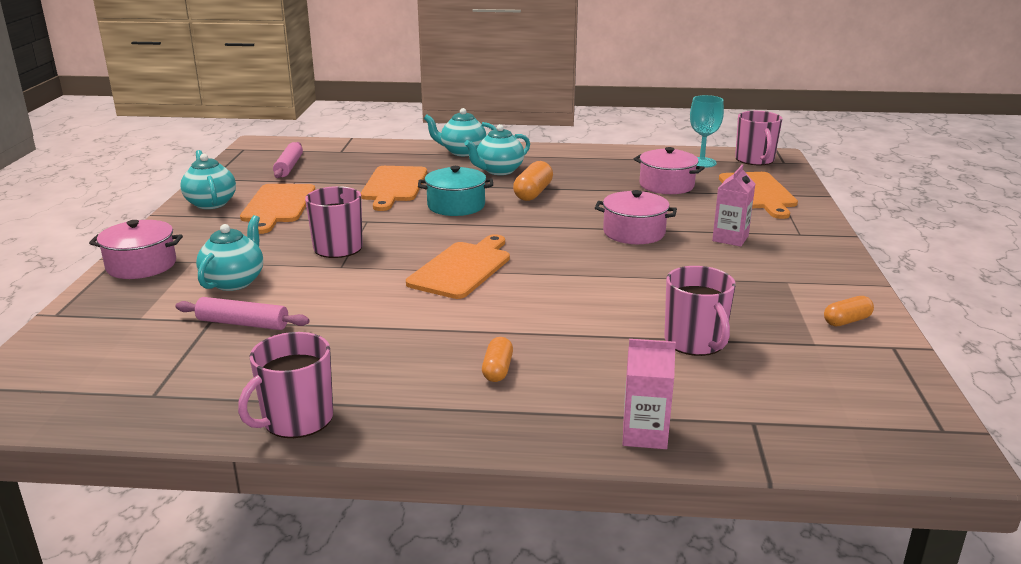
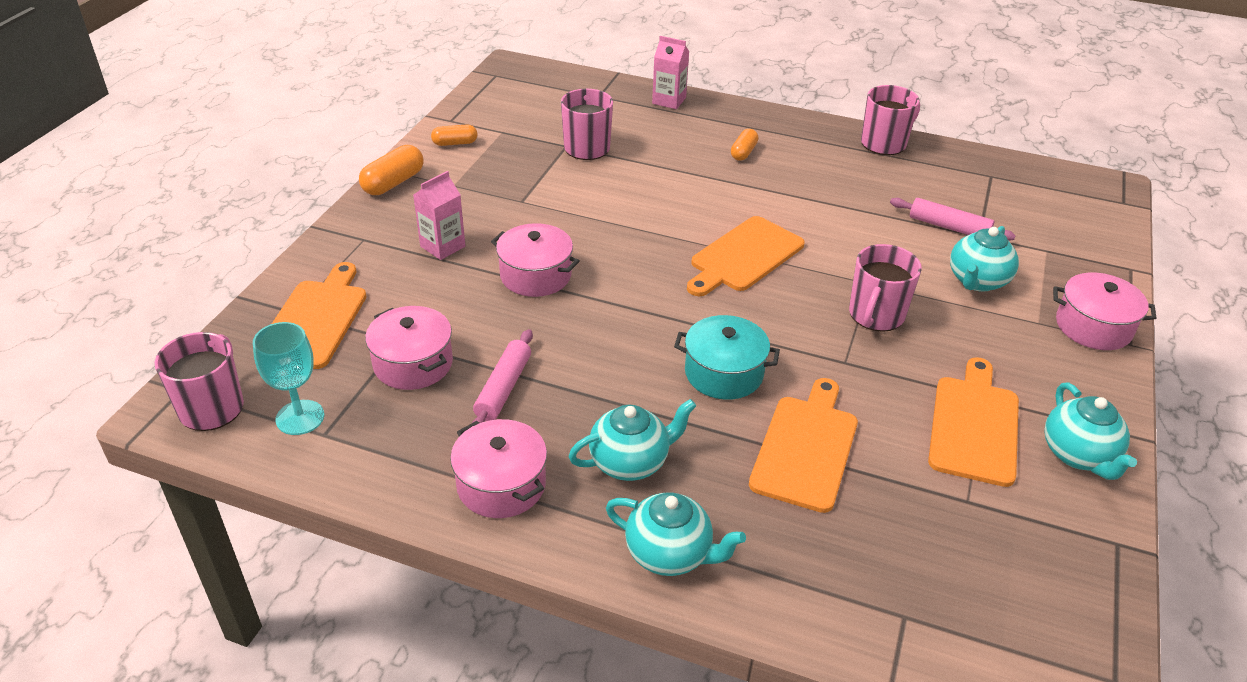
camera: 165 degrees left, 15 degrees up
(289, 167) = (992, 563): pink rolling pin -> pink rolling pin (503, 388)
(533, 193) = (607, 383): orange capsule -> orange capsule (393, 183)
(564, 158) = (501, 485): none -> pink pot

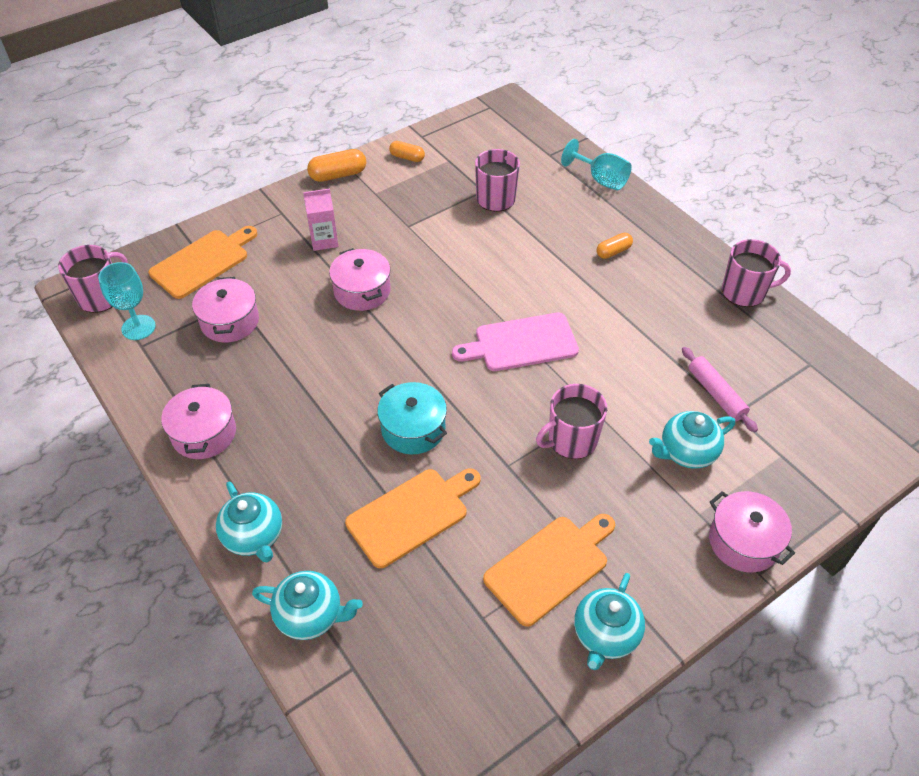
camera: 35 degrees right, 10 degrees up
(503, 388) = (265, 367): pink rolling pin -> none
(630, 462) = (291, 461): turquoise teapot -> turquoise teapot (311, 616)
(669, 100) = (601, 180): pink carton -> turquoise goblet
(744, 256) = (521, 343): orange cutting board -> pink cutting board

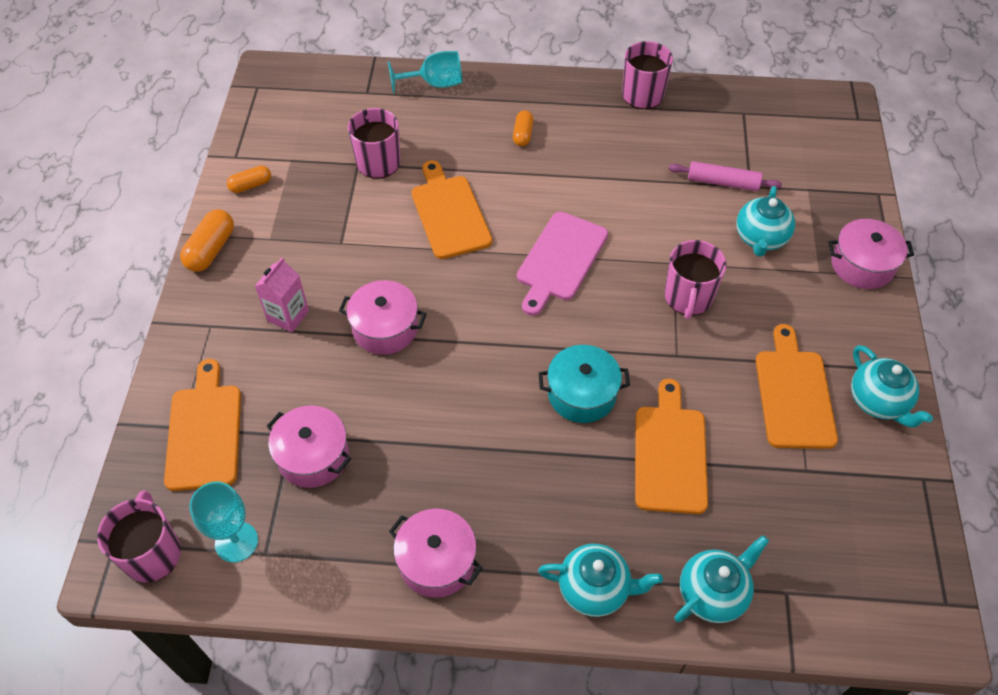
camera: 50 degrees left, 5 degrees up
(494, 260) = (449, 213): none -> orange cutting board

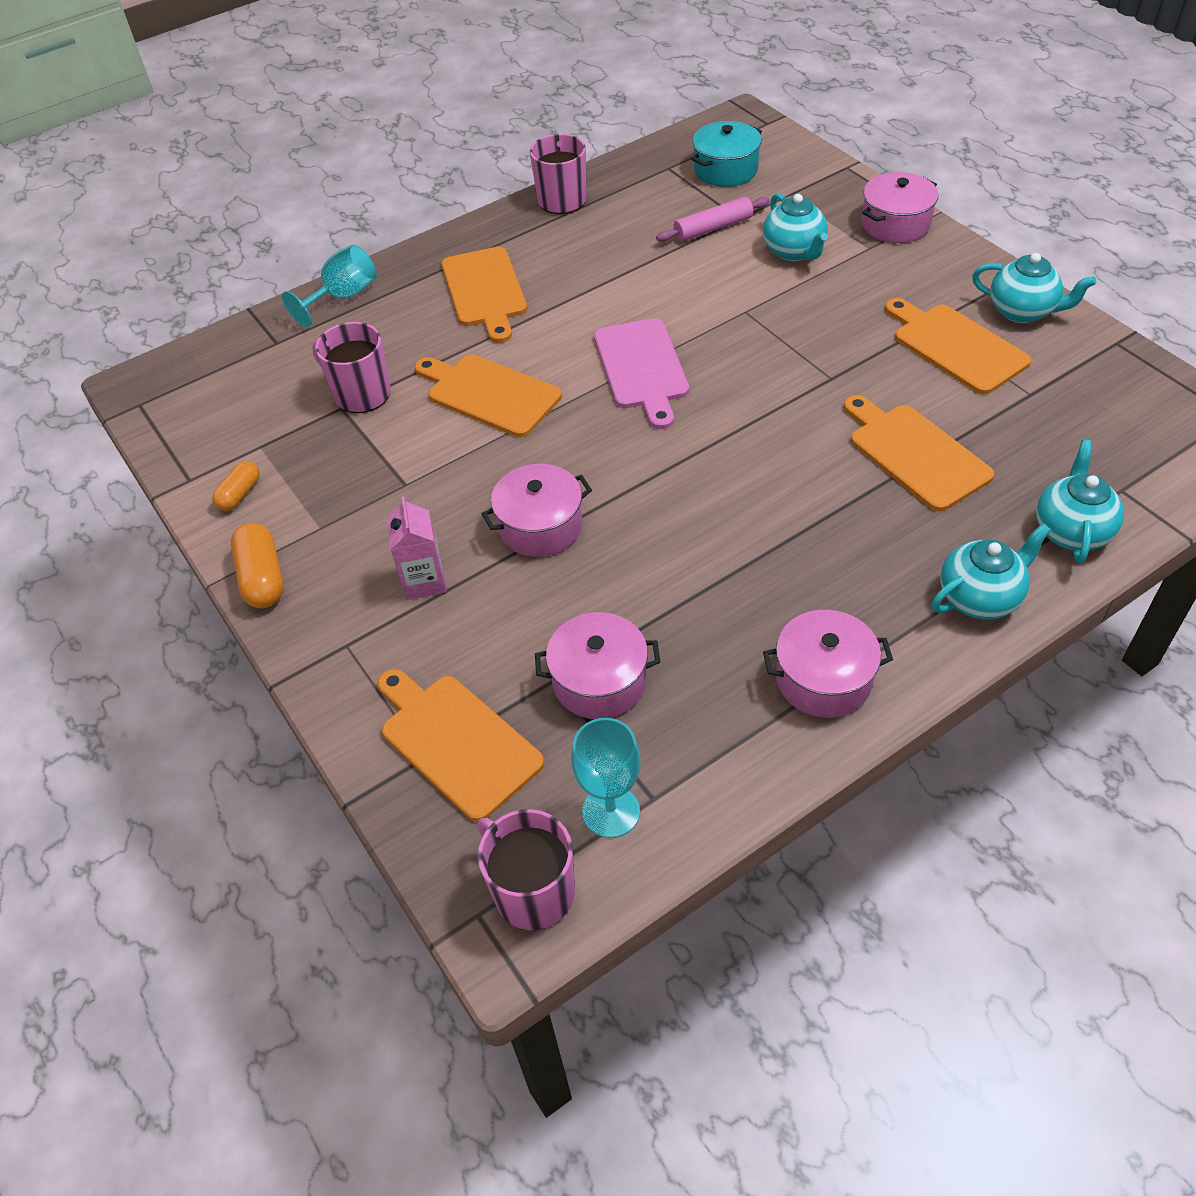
camera: 35 degrees left, 5 degrees down
(523, 134) = (485, 291): orange capsule -> orange cutting board
(581, 394) = (788, 459): turquoise pot -> turquoise pot (725, 170)
(688, 297) = (788, 329): pink mug -> none

